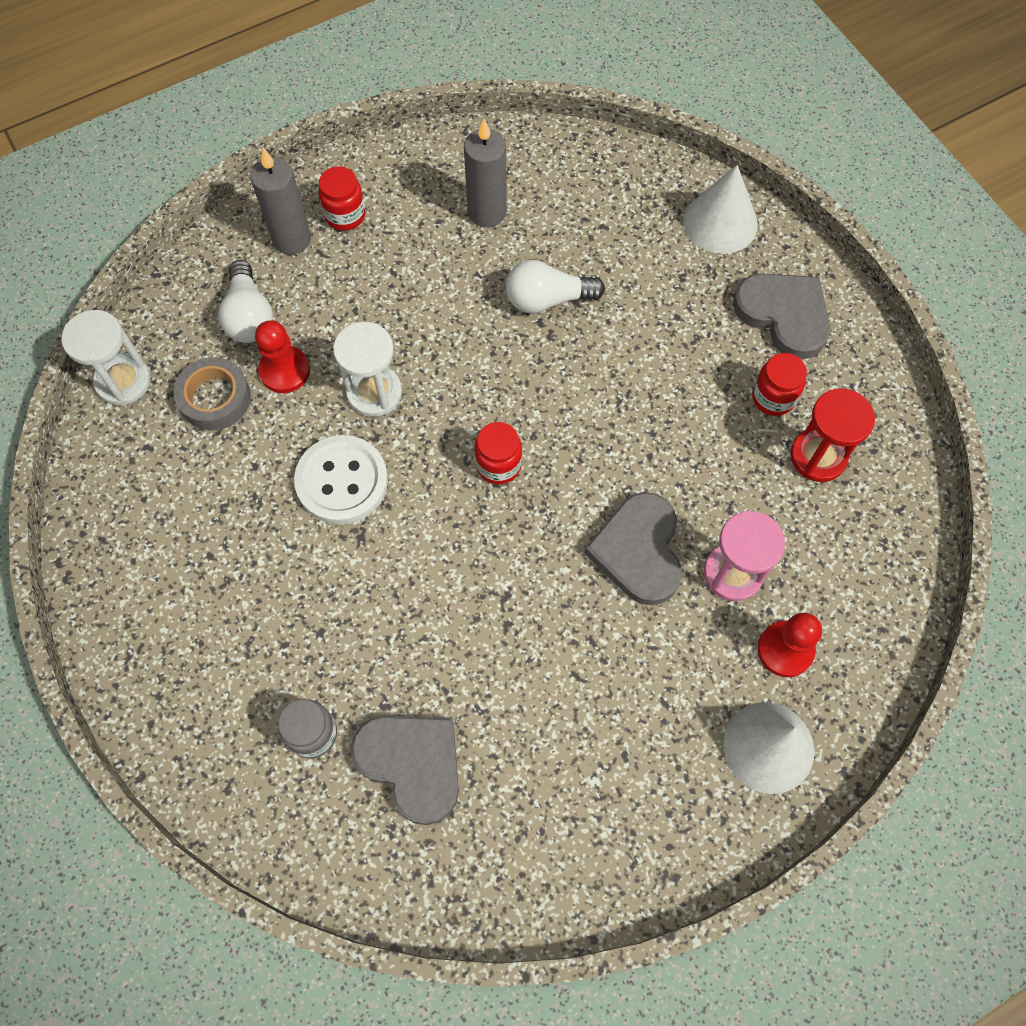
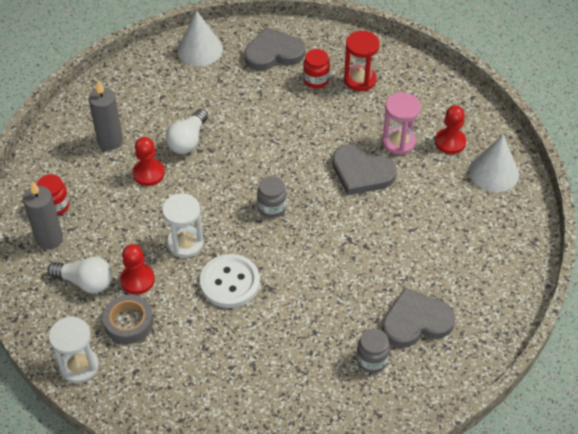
camera: 60 degrees left, 15 degrees down
(462, 286) = (148, 173): none -> red pawn
(498, 465) = (271, 207): red jar -> grey jar

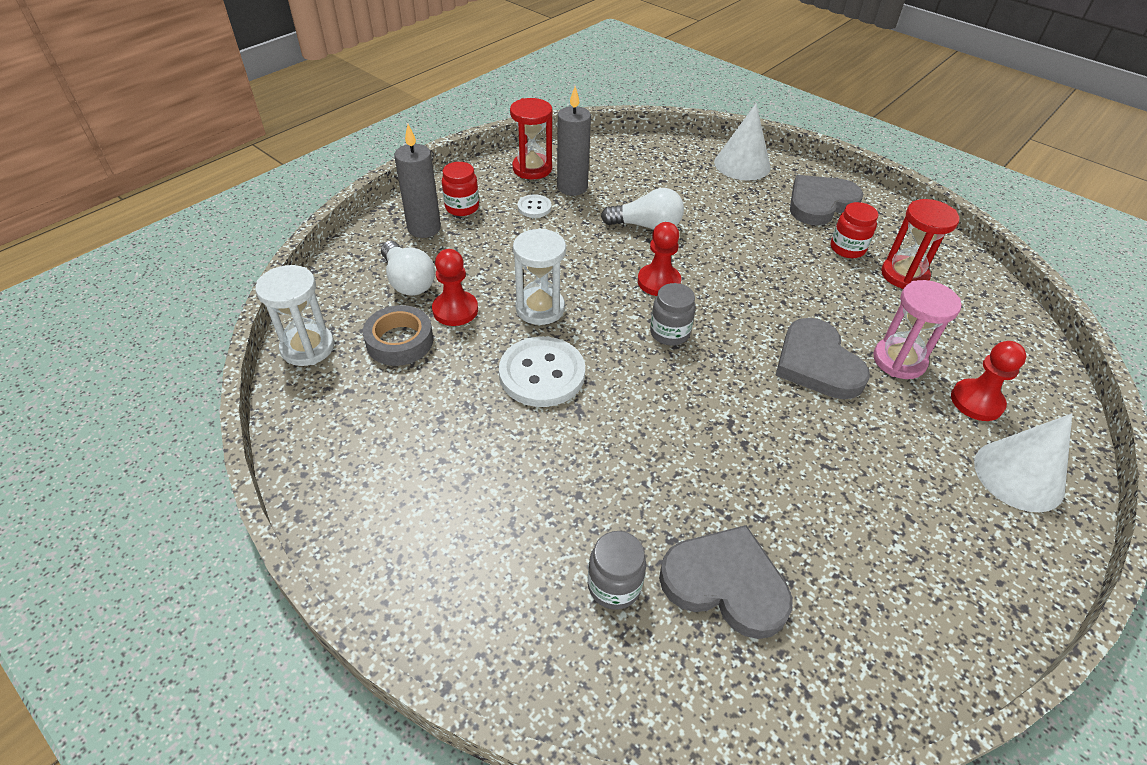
camera: 40 degrees right, 5 degrees down
(67, 143) = (532, 169): none -> red hourglass
(103, 173) = (534, 207): none -> white button
(148, 173) = (576, 230): red pawn -> red pawn (658, 282)
(188, 140) = (646, 226): white light bulb -> white light bulb turned 150 degrees counterclockwise
(273, 53) = (820, 203): grey heart -> grey heart turned 60 degrees counterclockwise

